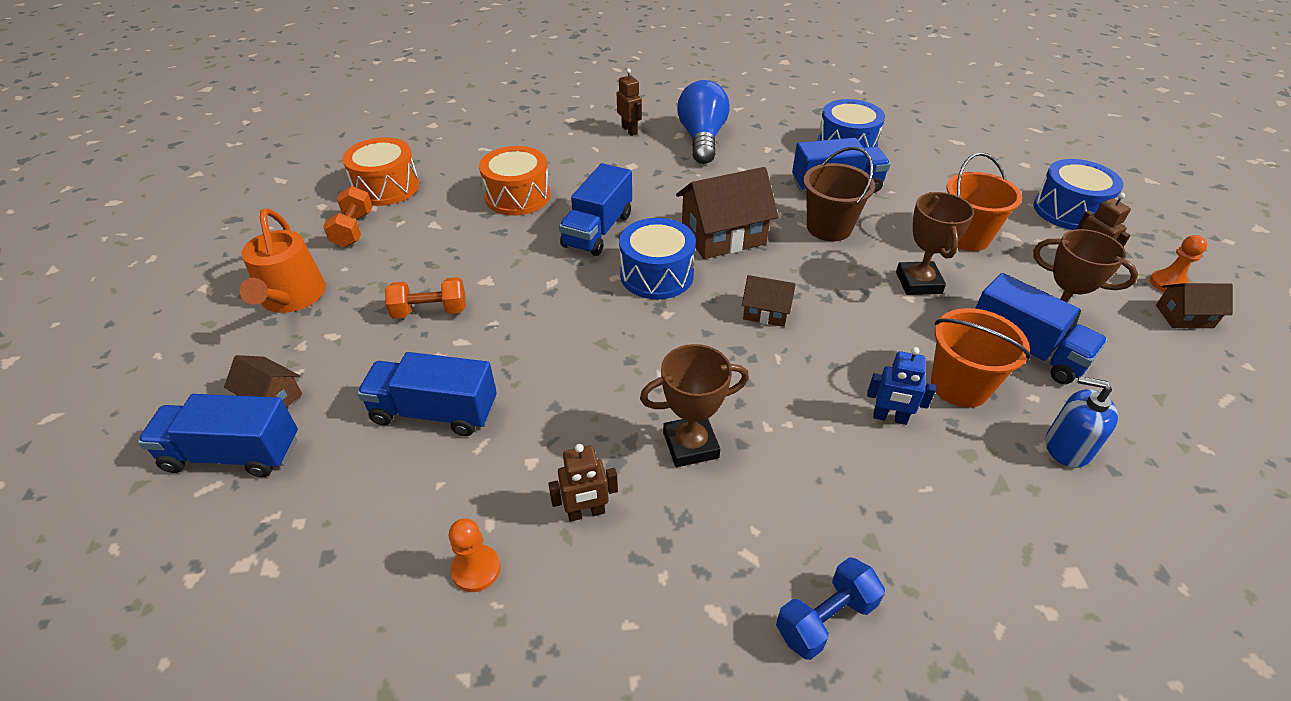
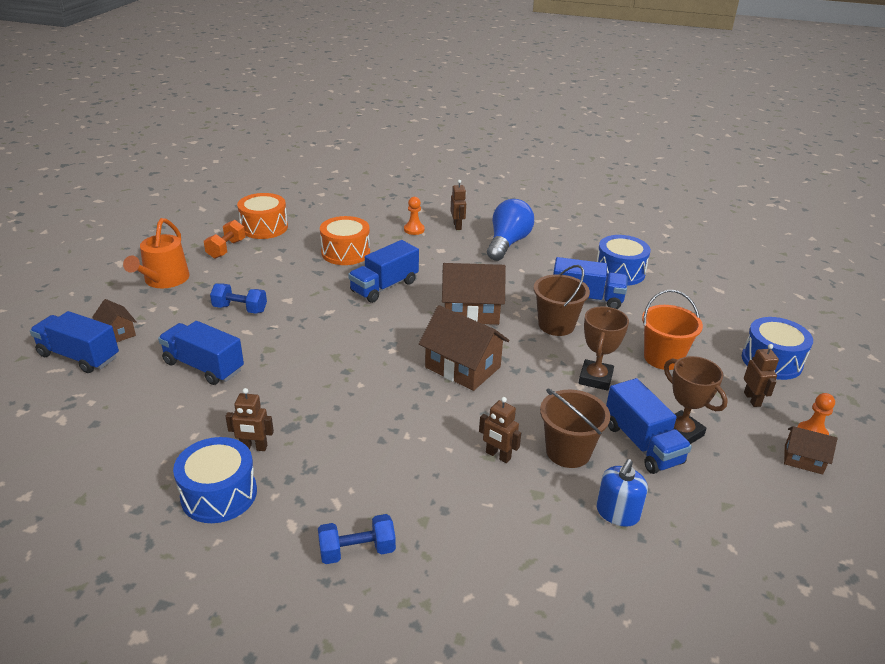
camera: 20 degrees right, 10 degrees down
(430, 311) = (240, 309): orange dumbbell -> blue dumbbell
(476, 569) = (170, 456): orange pawn -> orange pawn (414, 230)
(657, 275) = (404, 324): blue drum -> blue drum (219, 494)
(690, 445) = (347, 431): brown trophy -> none
(766, 312) = (462, 367): brown house -> brown house, size x1.85
(890, 418) = (498, 455): blue robot -> brown robot
(959, 386) = (568, 452): orange bucket -> brown bucket
(1067, 447) = (617, 513): blue soap dispenser -> blue soap dispenser turned 105 degrees counterclockwise

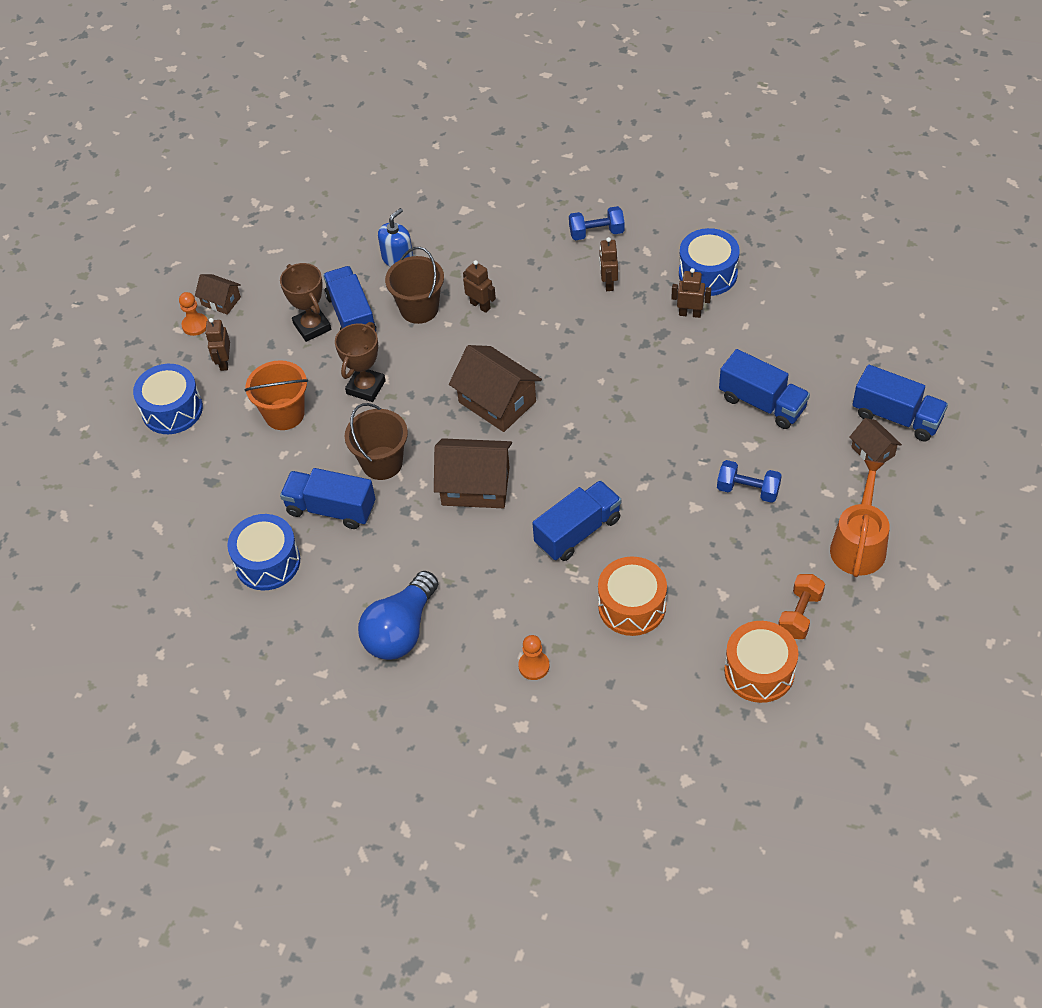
camera: 170 degrees left, 20 degrees up
(457, 226) = (467, 677): brown robot -> brown robot (608, 283)

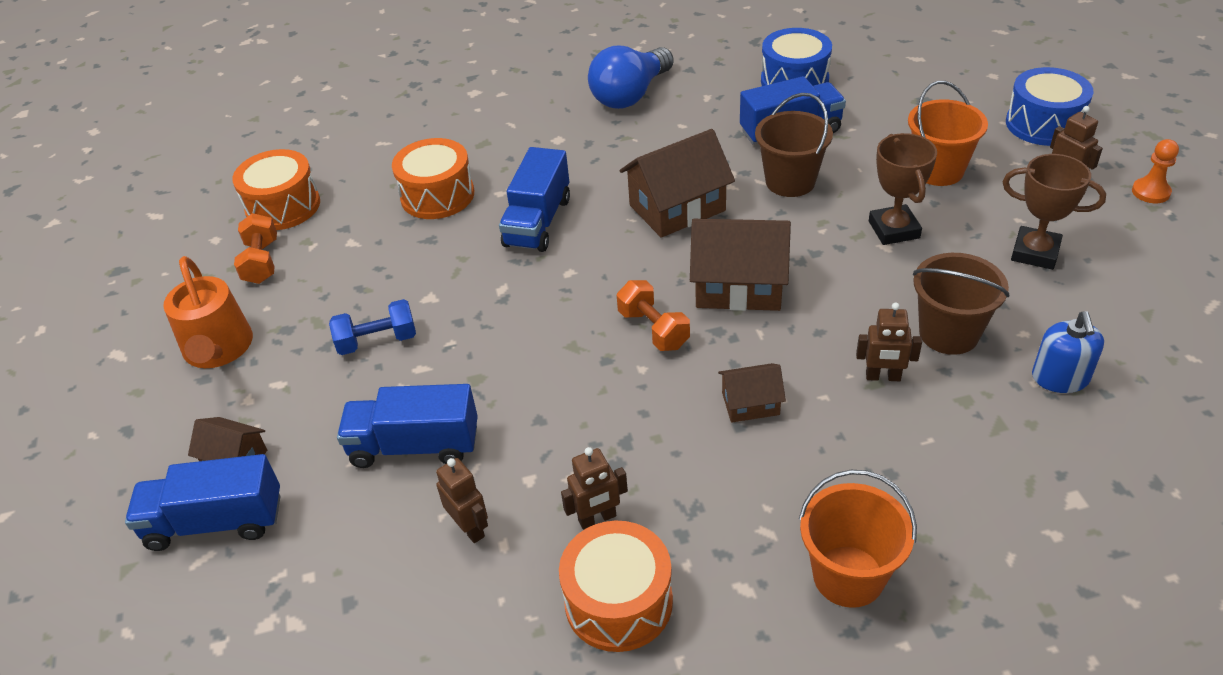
camera: 145 degrees right, 10 degrees down
(221, 301) = (1168, 225): brown house -> brown house (750, 404)
(351, 316) = (1011, 285): blue truck -> none
(401, 630) = (630, 95): blue light bulb -> blue light bulb turned 135 degrees counterclockwise
(534, 666) = (495, 124): orange pawn -> none
(573, 401) = (653, 329): none -> orange dumbbell
(596, 233) = (848, 576): blue dumbbell -> orange bucket
(608, 283) = (751, 501): brown robot -> brown robot (470, 528)
(708, 273) = (618, 602): blue drum -> orange drum

